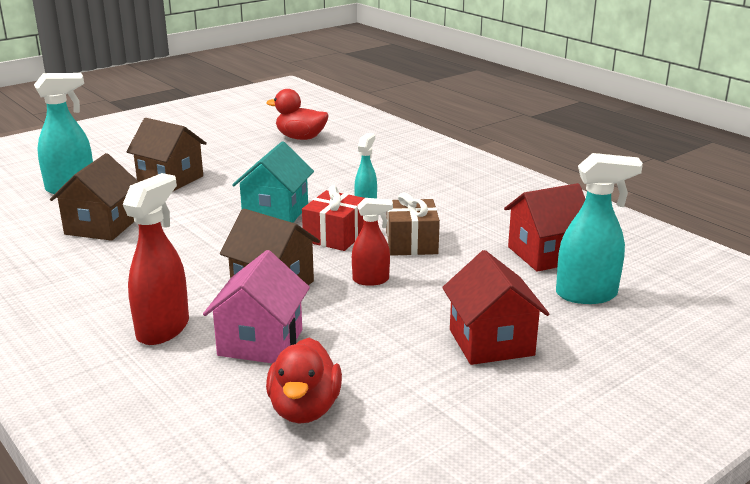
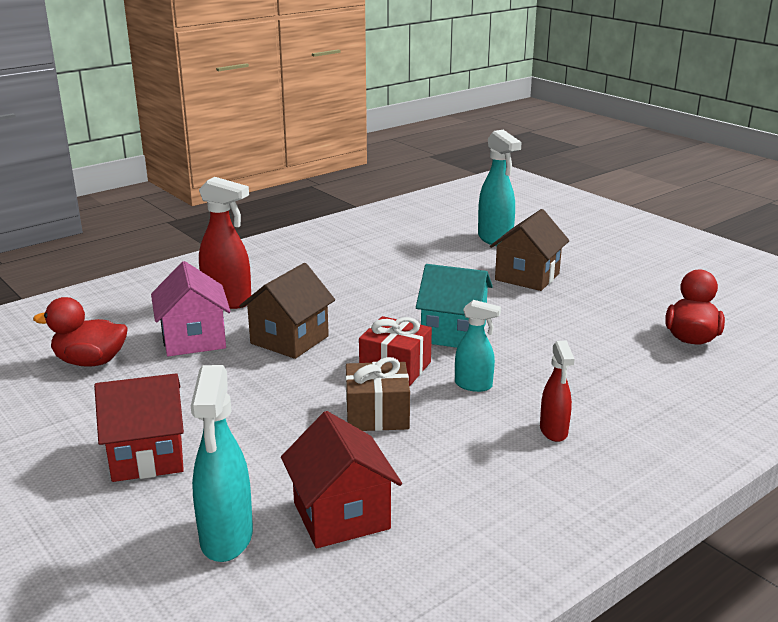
camera: 90 degrees right, 0 degrees up
(101, 227) = (413, 260): brown house -> none
(260, 342) = (194, 339): pink house -> pink house turned 60 degrees clockwise
(371, 280) = (292, 389): red spray bottle -> red spray bottle (553, 431)

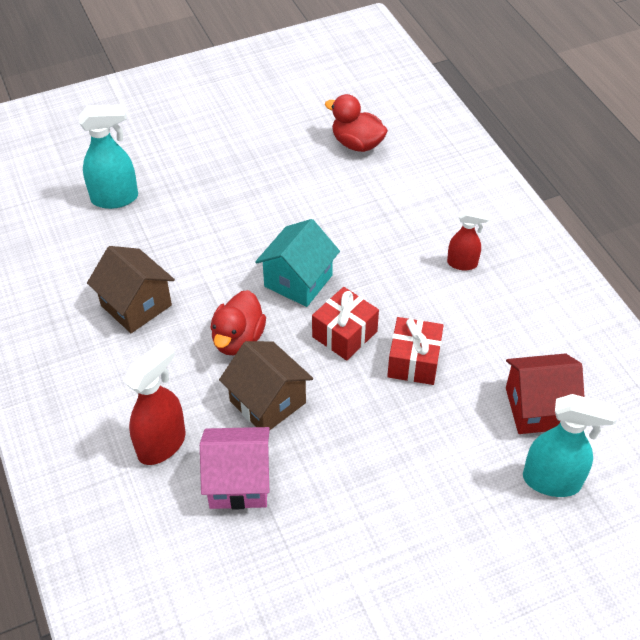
camera: 75 degrees left, 25 degrees up
(90, 362) = (254, 578): red duck -> red duck (238, 339)
(147, 456) = (437, 529): red house -> none
(377, 414) = (413, 361): brown gift -> red gift
(474, 385) = (387, 290): turquoise spray bottle -> none
(527, 277) = (210, 201): brown house -> brown house (136, 305)

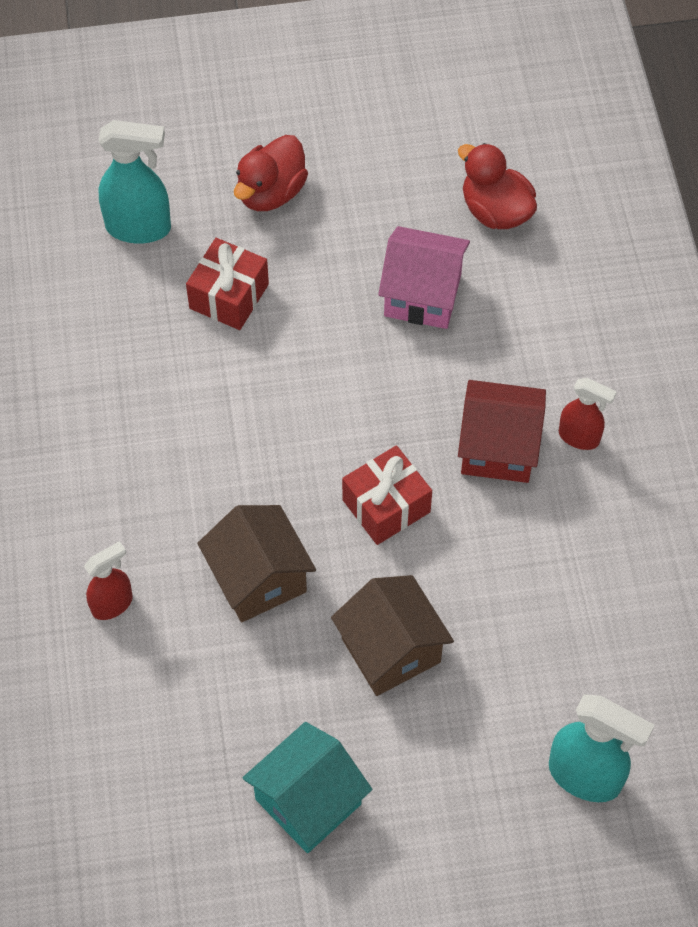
camera: 15 degrees right, 10 degrees up
(136, 305) = (127, 399): brown house -> brown house (391, 650)
(162, 444) = (112, 604): red spray bottle -> red spray bottle, size x0.61
(238, 339) = (245, 480): red duck -> red duck (271, 192)
(239, 482) = (193, 678): pink house -> pink house (422, 295)
(298, 281) = (348, 412): turquoise house -> turquoise house (308, 801)
(413, 361) = (464, 567): red gift -> red gift (229, 296)
(537, 408) = (603, 673): red house -> red house (498, 448)

